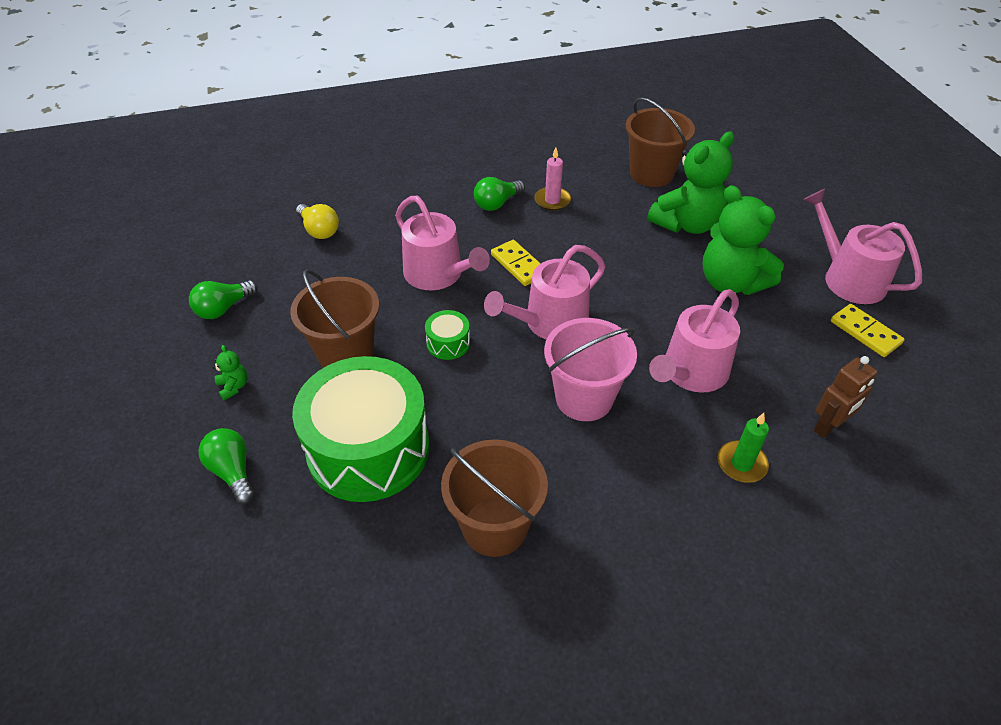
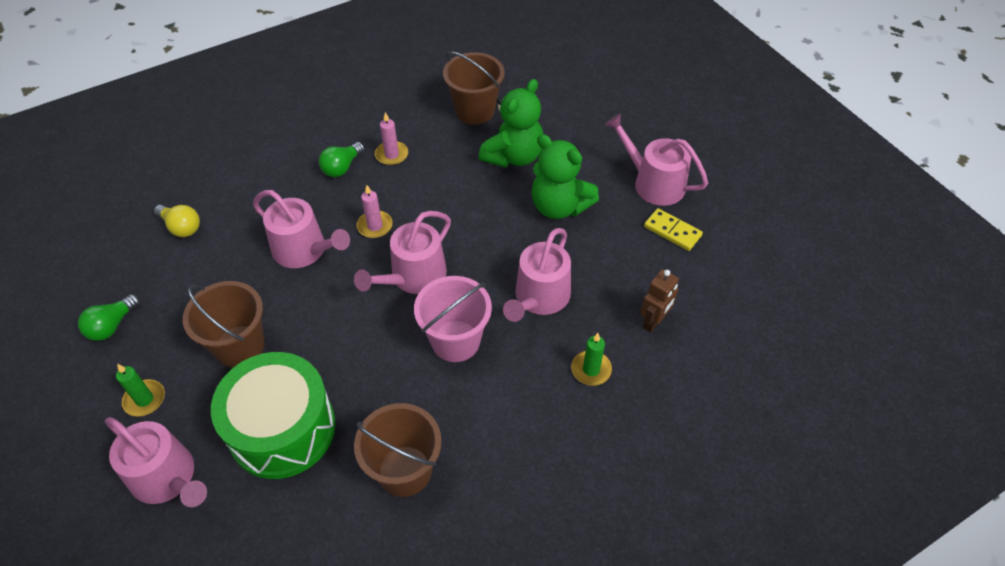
camera: 15 degrees left, 5 degrees up
(233, 472) = (167, 478): green light bulb -> pink watering can
(234, 386) = (144, 399): green teddy bear -> green candle
(448, 343) = (329, 315): green drum -> none
(519, 265) = (375, 226): yellow domino -> pink candle

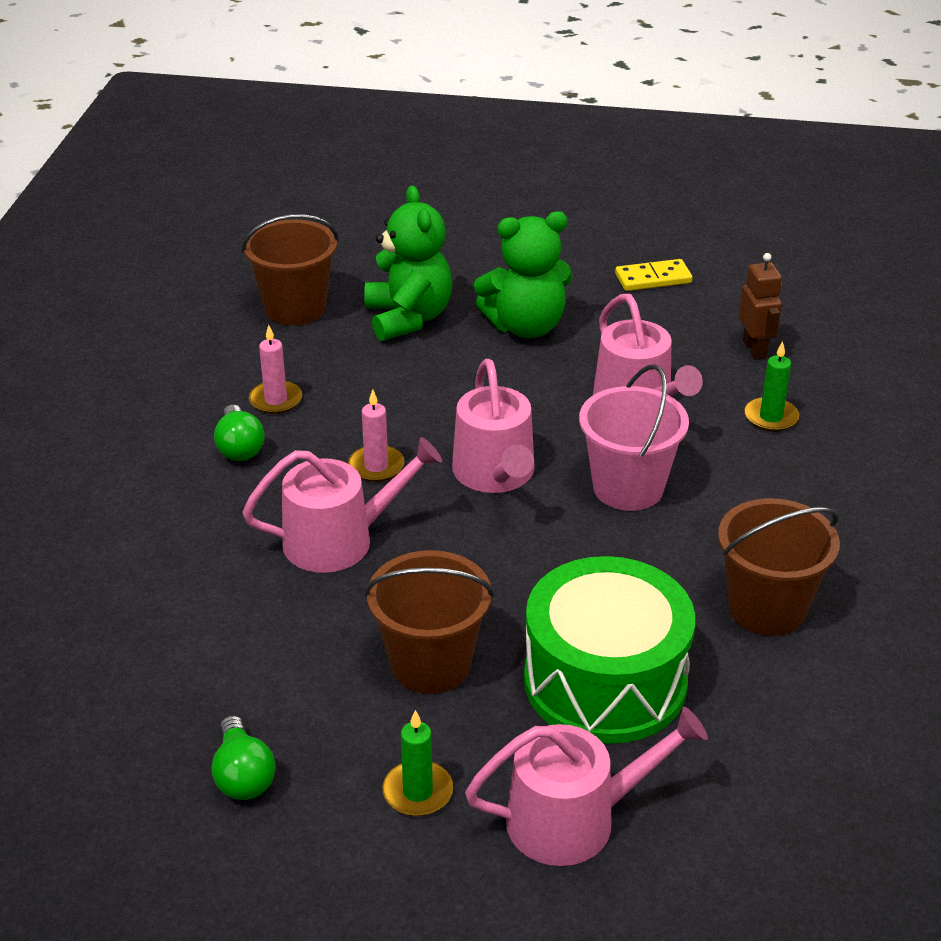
camera: 50 degrees left, 15 degrees down
(181, 227) = (145, 633): yellow light bulb -> none
(653, 183) = (574, 255): pink watering can -> none

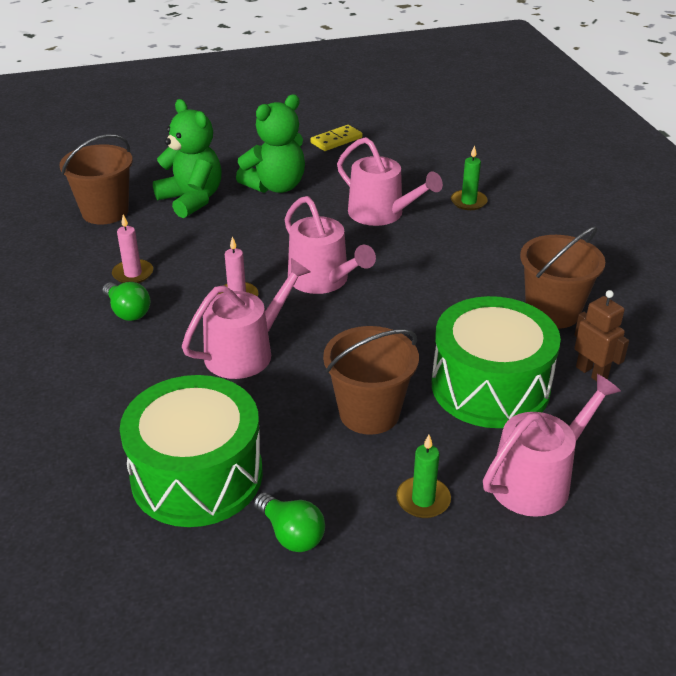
camera: 25 degrees left, 0 degrees up
(188, 671) = (197, 475): none -> green drum
(628, 488) = (414, 265): pink bucket -> none
(755, 349) = (429, 166): brown robot -> brown robot (592, 373)

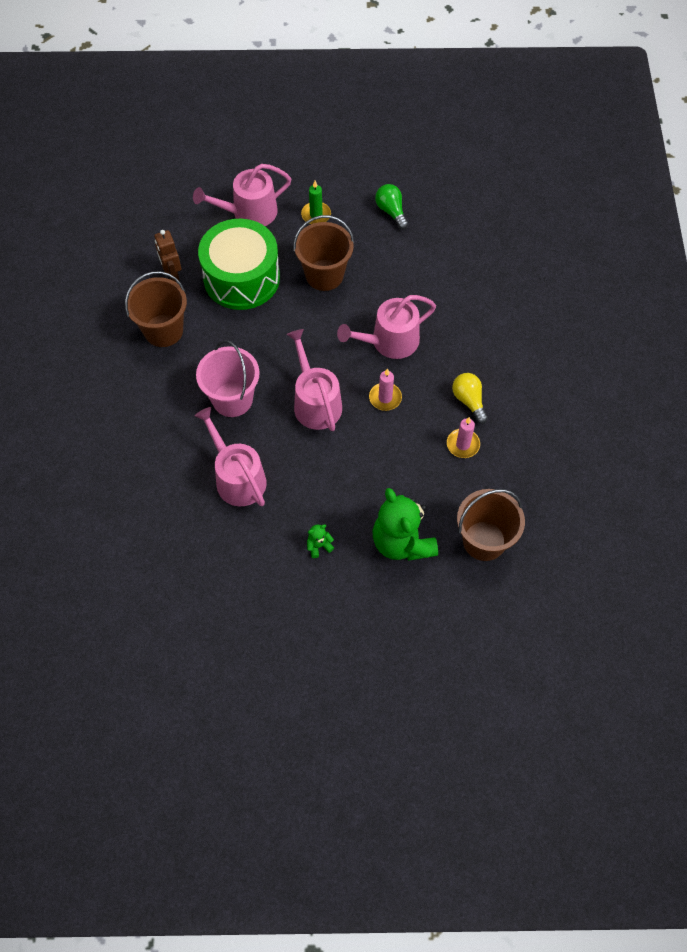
camera: 165 degrees left, 25 degrees up
(127, 311) = (469, 401): green light bulb -> yellow light bulb
(197, 475) = (435, 255): green drum -> none
(276, 186) = (319, 546): green teddy bear -> green teddy bear, size x0.40
(336, 140) = (233, 621): yellow domino -> none
(423, 267) = (232, 399): none -> pink bucket
(468, 202) = (153, 477): green candle -> none

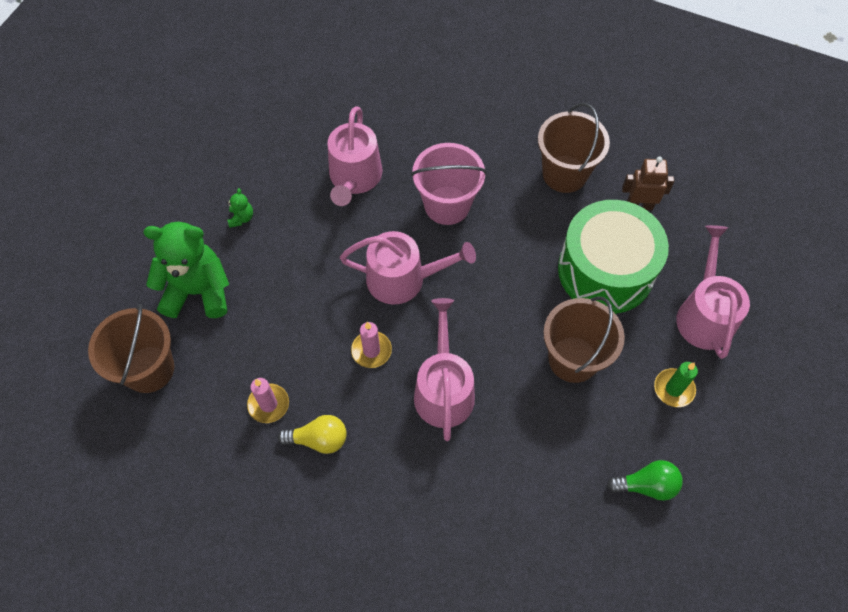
camera: 115 degrees right, 0 degrees up
(237, 478) = (354, 178): pink watering can -> pink watering can turned 105 degrees clockwise

